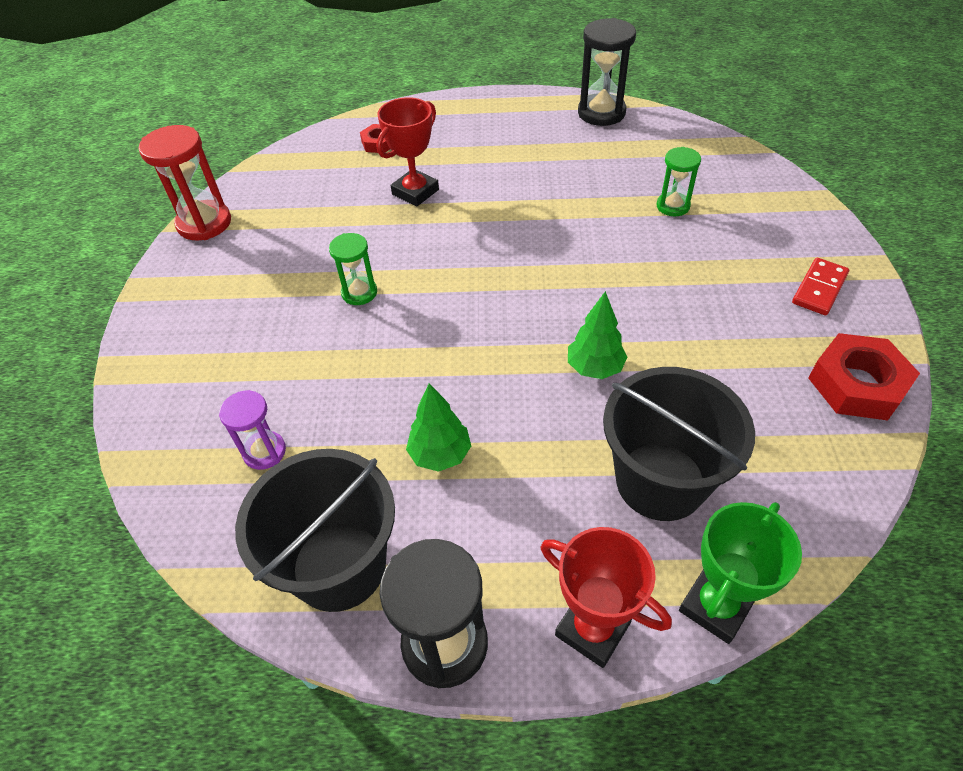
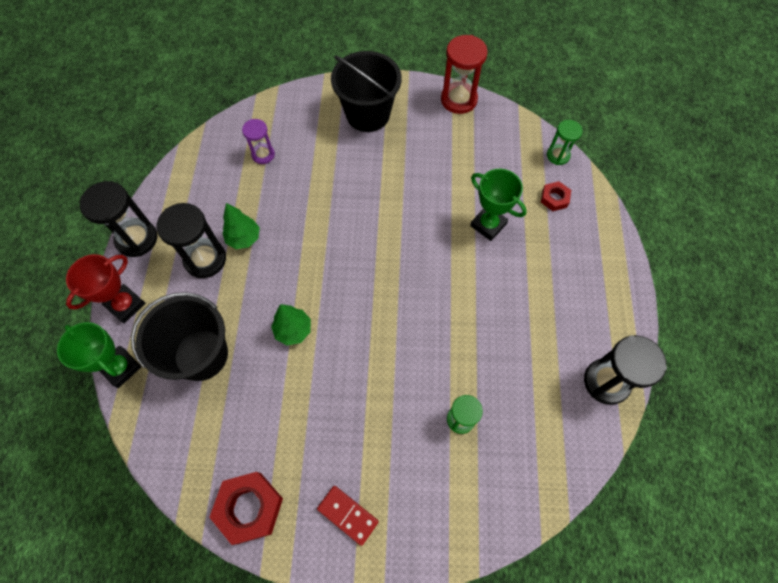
camera: 90 degrees right, 15 degrees up
(339, 565) = (188, 193): black bucket -> black bucket (368, 114)
(359, 293) = (381, 193): green hourglass -> green hourglass (558, 155)
(415, 192) = (488, 225): red trophy -> green trophy
(484, 507) = (205, 259): none -> black hourglass

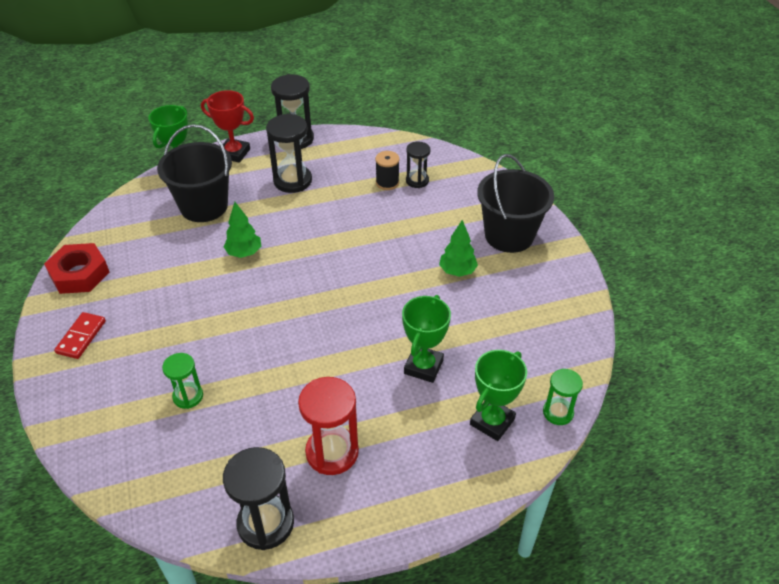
camera: 70 degrees right, 20 degrees down
(244, 238) = (323, 196): green tree -> green tree (457, 271)
(253, 179) = (387, 183): none -> black spool
(263, 155) = (417, 181): purple hourglass -> black hourglass
(459, 99) = (578, 301): red hourglass -> red hourglass (332, 452)
(554, 198) = (492, 422): red nut -> green trophy

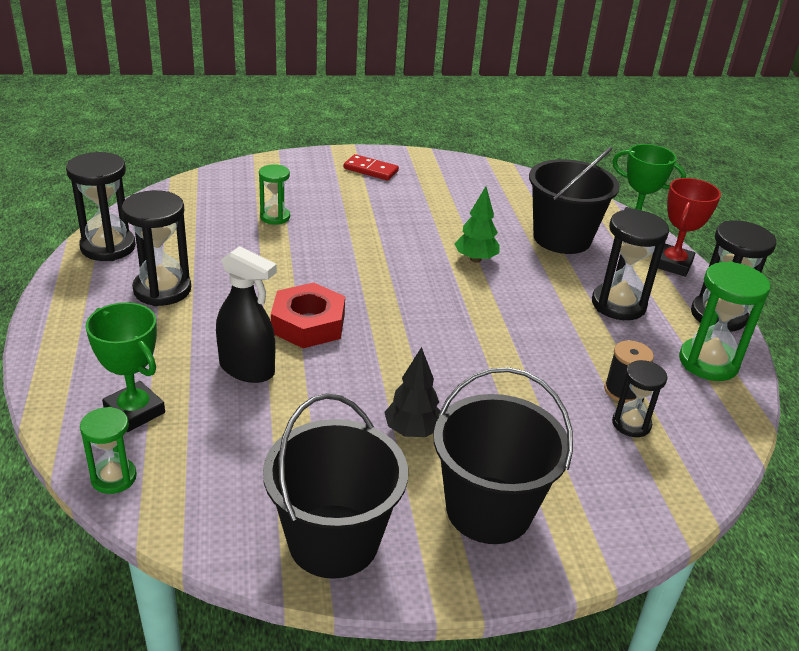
camera: 95 degrees right, 10 degrees down
(79, 274) = (456, 169): red nut -> red nut (308, 324)
(332, 452) = (162, 290): red hourglass -> black hourglass
(348, 147) = (708, 362): none -> green hourglass
(423, 367) = (247, 369): green trophy -> black spray bottle
(457, 271) = (412, 431): green tree -> black tree
(559, 295) = (333, 541): none -> black bucket

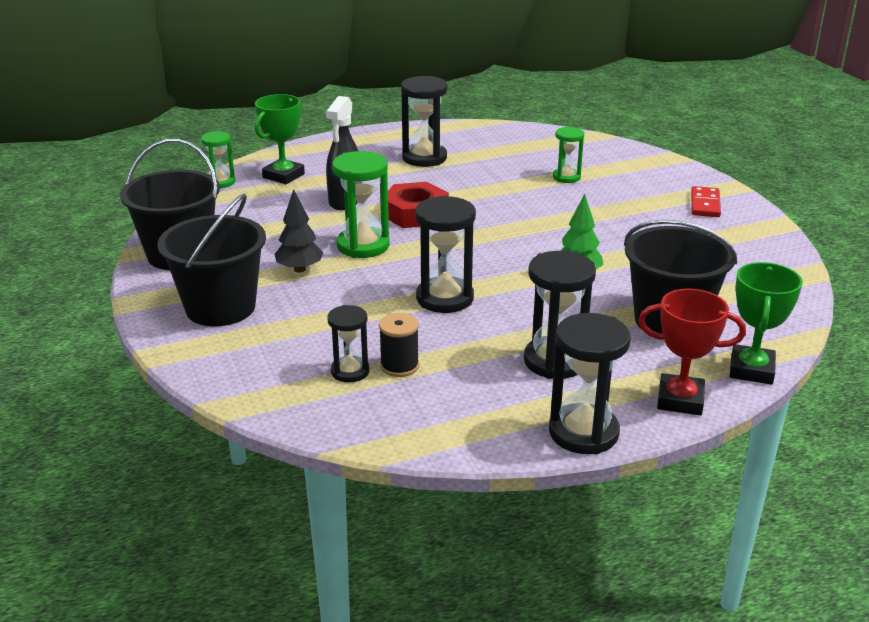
camera: 80 degrees right, 5 degrees down
(108, 247) = (466, 131): black hourglass -> black hourglass (445, 298)
(708, 362) = (479, 422): green hourglass -> green hourglass (363, 246)

